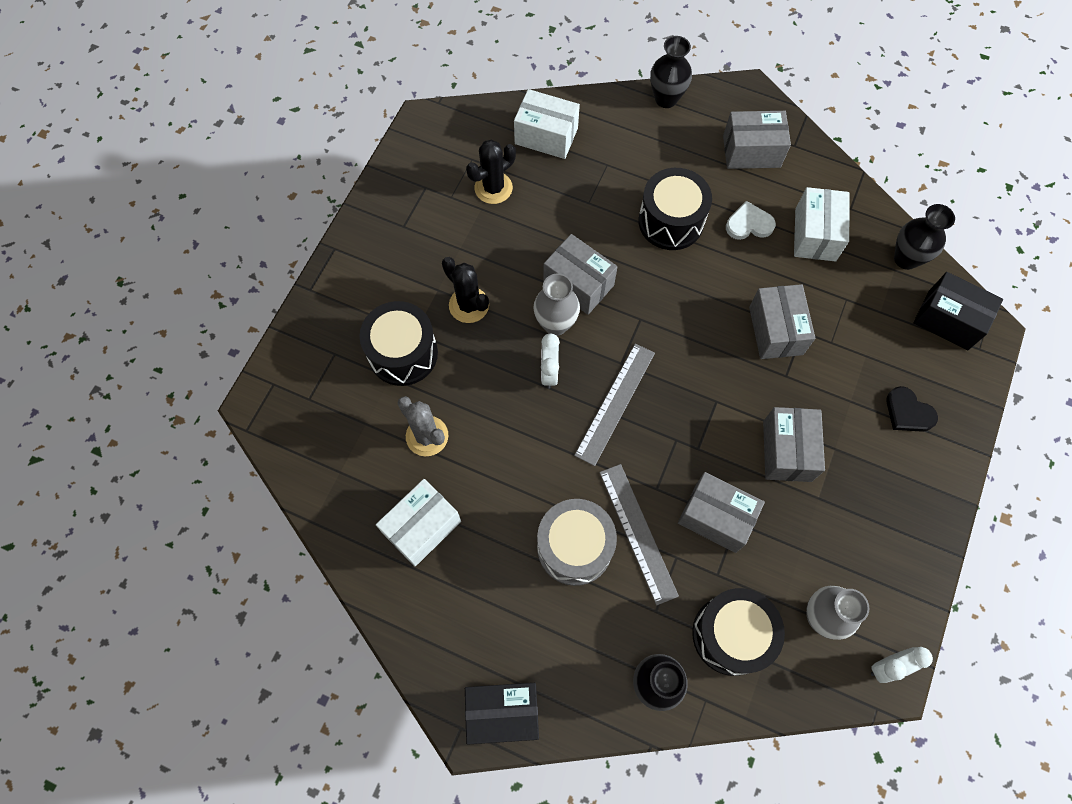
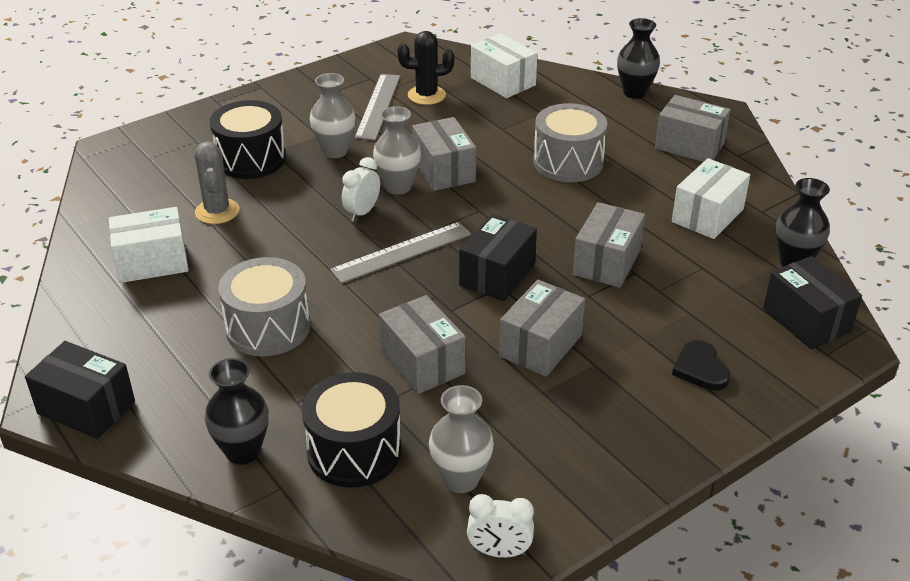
camera: 30 degrees right, 30 degrees down
(469, 305) = (335, 151): black cactus -> grey vase
(637, 533) = (336, 342): grey ruler -> grey ruler (378, 106)
(671, 221) = (568, 162): black drum -> grey drum
(705, 390) = (497, 275): none -> black box
(749, 224) = (644, 187): white heart -> none

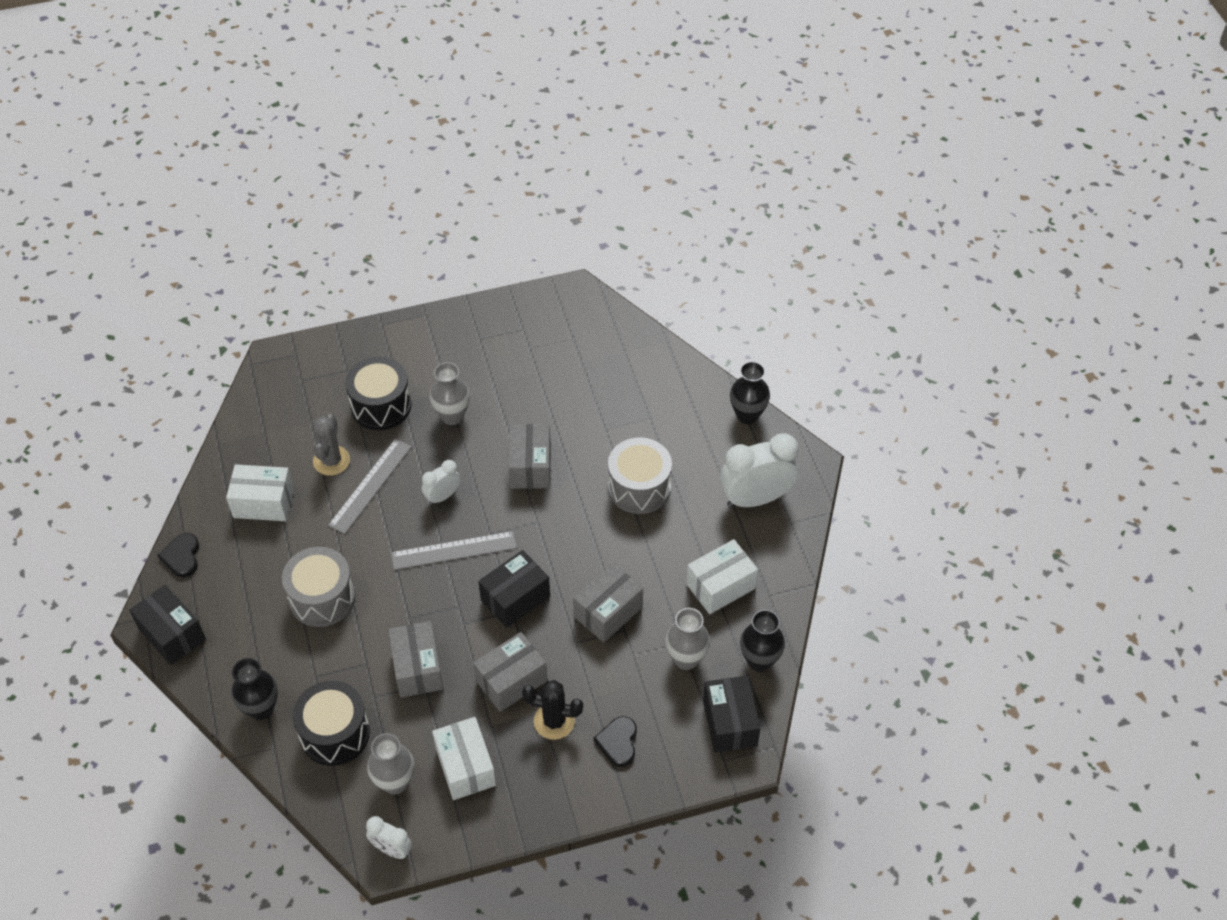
camera: 20 degrees right, 15 degrees up
(68, 331) = (182, 556): none -> black heart
(378, 106) = (513, 368): grey ruler -> grey ruler (370, 485)
(398, 187) = (484, 475): grey vase -> grey vase (686, 659)
(426, 95) = (561, 366): black cactus -> black cactus (554, 721)
(503, 81) = (637, 366): white box -> white box (465, 767)
(689, 146) = (756, 498): grey box -> white clock

